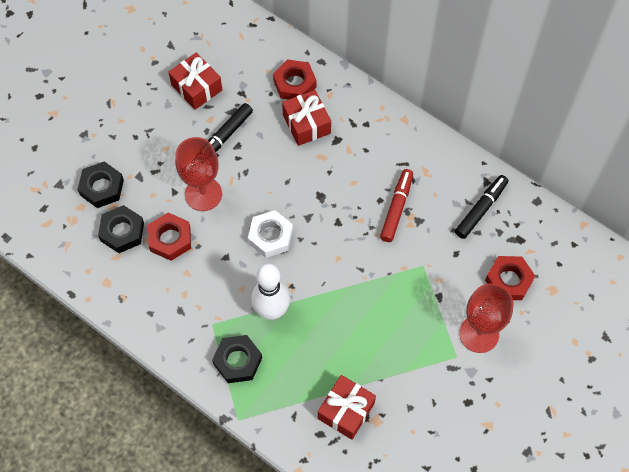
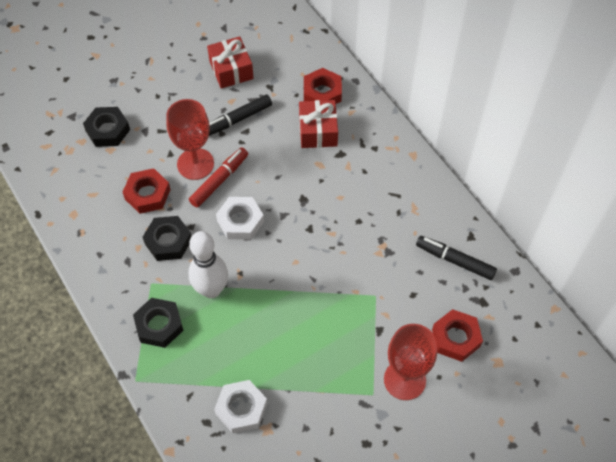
camera: 20 degrees right, 5 degrees down
(122, 232) = (108, 174): black nut -> black nut (168, 241)
(346, 411) = (241, 409): red gift -> white nut
(396, 208) = (371, 233): red marker -> red marker (219, 180)
(481, 209) = (455, 261): black marker -> black marker turned 120 degrees counterclockwise

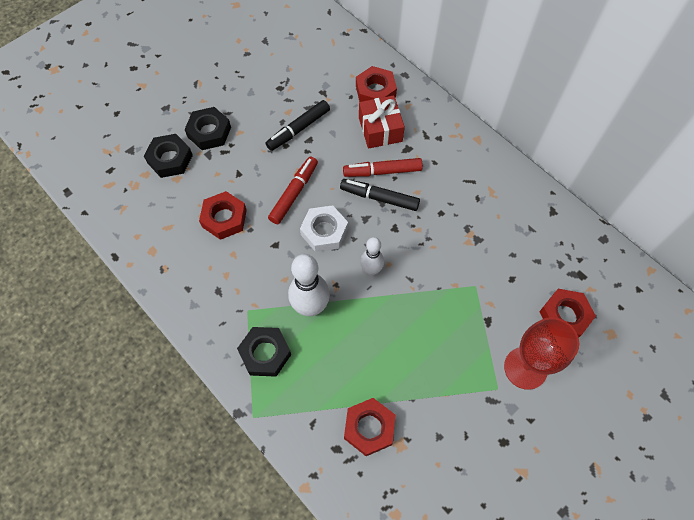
camera: 10 degrees left, 5 degrees up
(168, 241) = (256, 264): black nut -> black nut (209, 132)
(195, 164) = (266, 180): red goblet -> none
(231, 70) = (281, 81): red gift -> none
(241, 409) = (369, 428): white nut -> red nut
(277, 264) = (371, 270): none -> white bowling pin
(310, 172) = (382, 171): none -> red marker
(455, 261) = (543, 238): black marker -> black marker (379, 198)

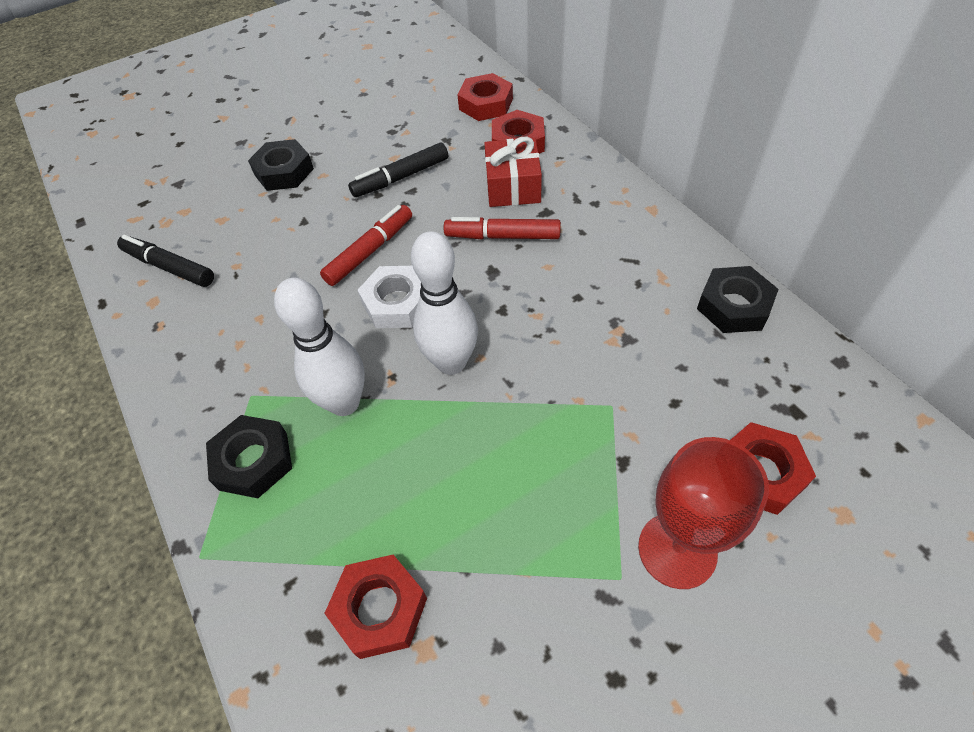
camera: 15 degrees right, 10 degrees down
(170, 159) = (222, 197): black nut -> black nut (734, 306)
(224, 218) = (264, 272): red nut -> red nut (486, 104)
(371, 270) = (451, 362): white bowling pin -> white bowling pin, size x1.64
(379, 198) = (489, 268): black marker -> black marker (169, 267)

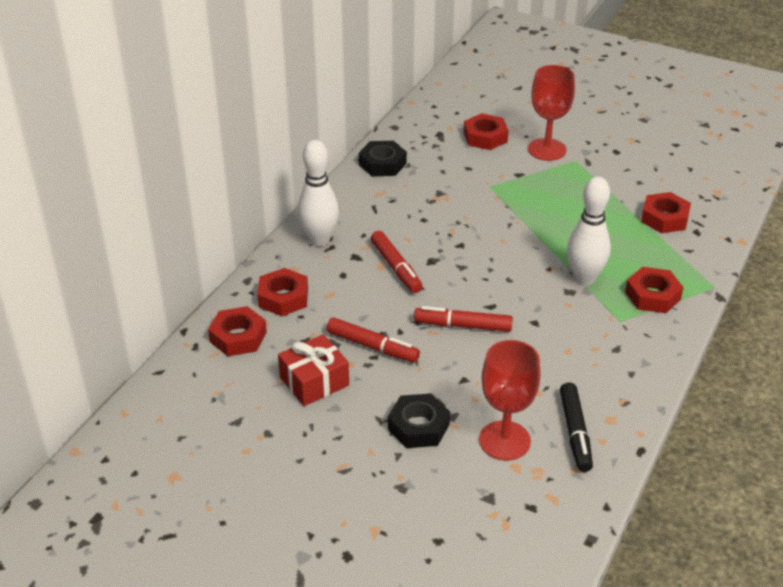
camera: 125 degrees left, 15 degrees down
(214, 216) = (504, 440): none -> red goblet
(253, 461) = (652, 296): black nut -> red nut
(397, 303) = (495, 291): white nut -> none
(401, 178) = (372, 346): black marker -> red marker
(451, 362) = (517, 249): white bowling pin -> white bowling pin (319, 240)
(513, 186) = (339, 281): red gift -> red gift (314, 381)

